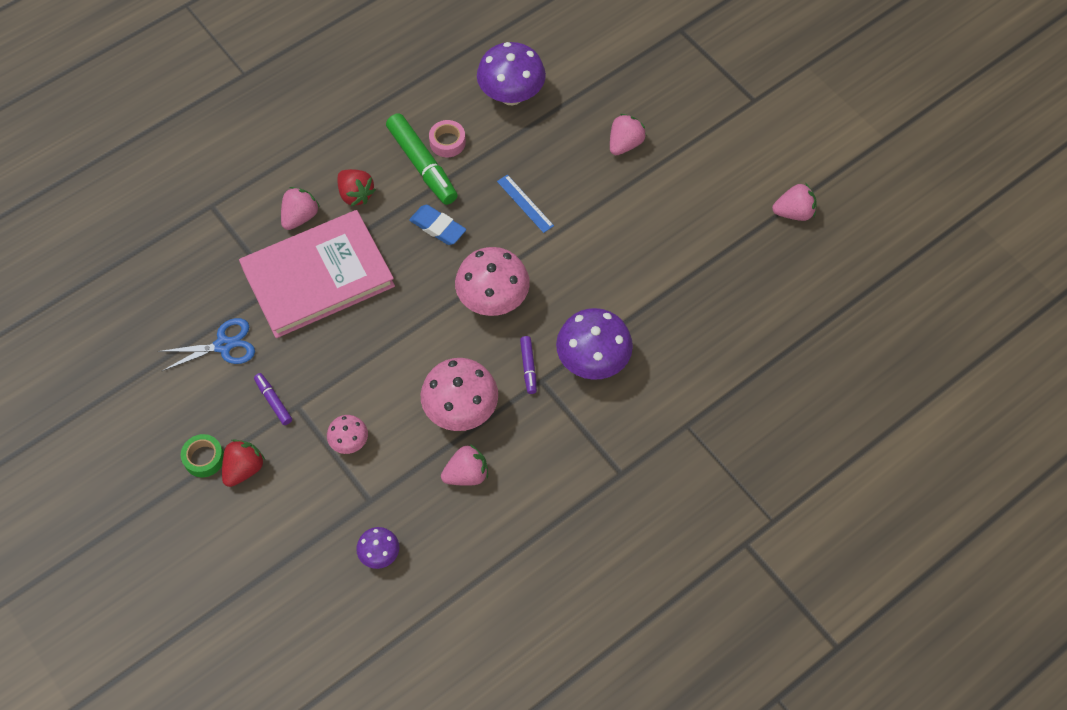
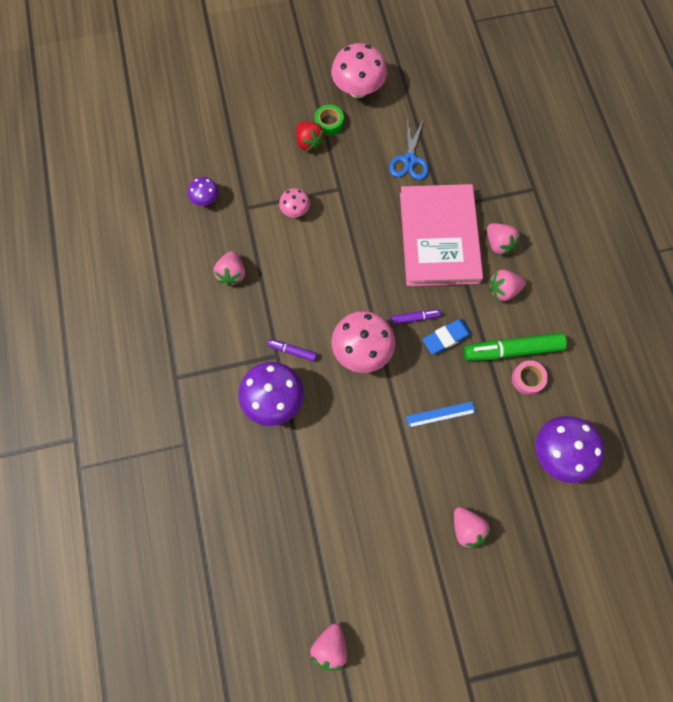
camera: 115 degrees right, 10 degrees up
(273, 401) = (350, 176): purple marker -> purple marker (415, 318)
(356, 194) = (503, 290): red strawberry -> pink strawberry
(461, 410) = (282, 290): pink mushroom -> pink mushroom (358, 90)

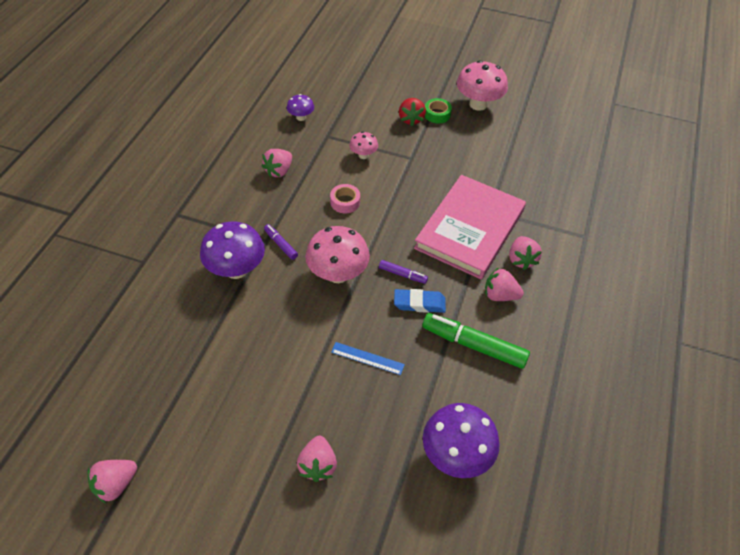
camera: 30 degrees right, 20 degrees down
(409, 160) = (485, 166): blue scissors -> none
(527, 379) = (471, 376): pink tape -> pink tape (345, 202)

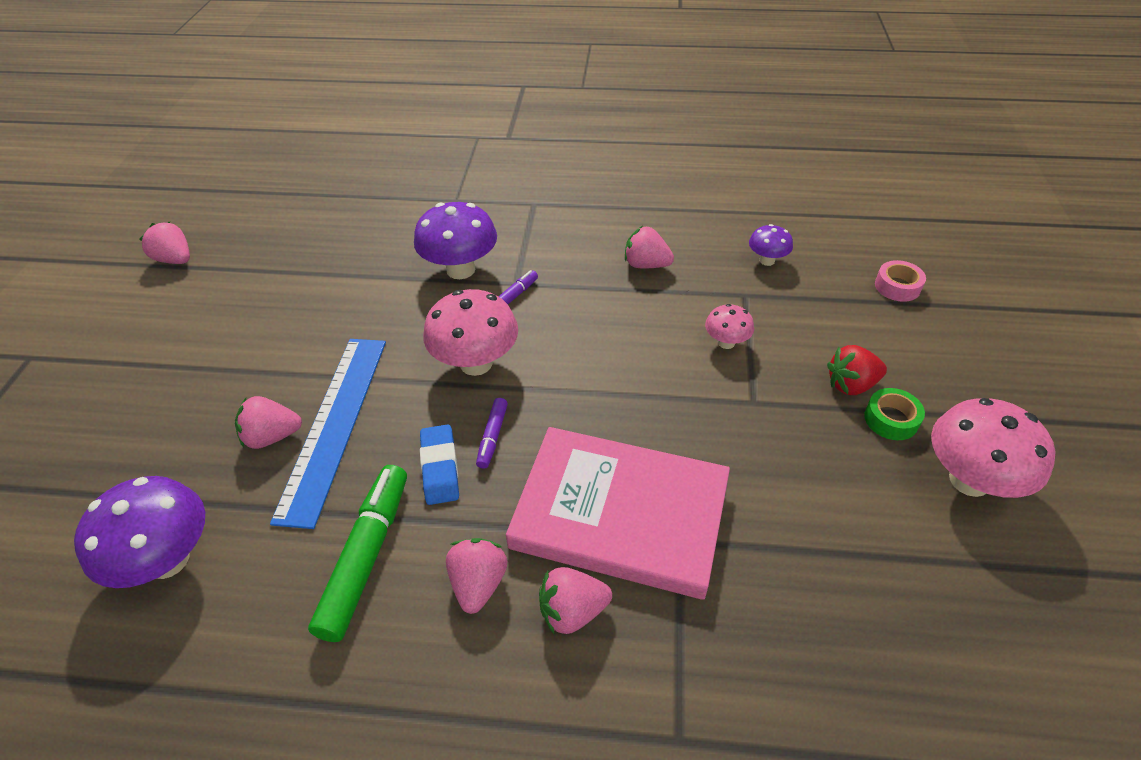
camera: 80 degrees right, 5 degrees down
(318, 465) = (174, 407): pink strawberry -> pink strawberry (272, 436)
(345, 202) = (616, 342): pink tape -> pink tape (897, 286)
(367, 358) = (334, 424): blue ruler -> blue ruler, size x2.21

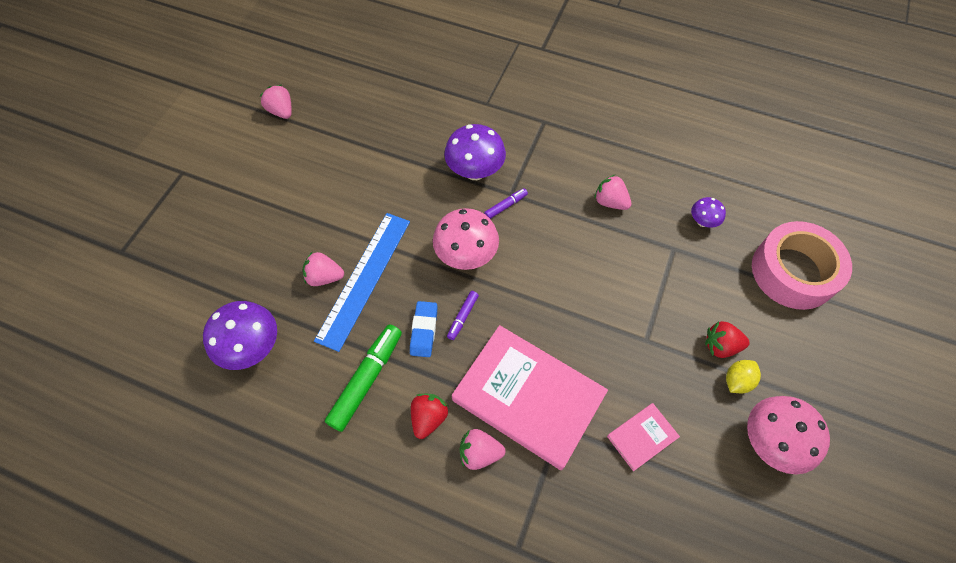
camera: 15 degrees right, 15 degrees up
(478, 583) = (429, 418): pink strawberry -> red strawberry
(726, 342) = (645, 286): pink mushroom -> none
(799, 521) = (642, 437): none -> pink book
(891, 419) = (737, 381): green tape -> yellow lemon
(897, 286) = (793, 272): pink tape -> pink tape, size x2.44

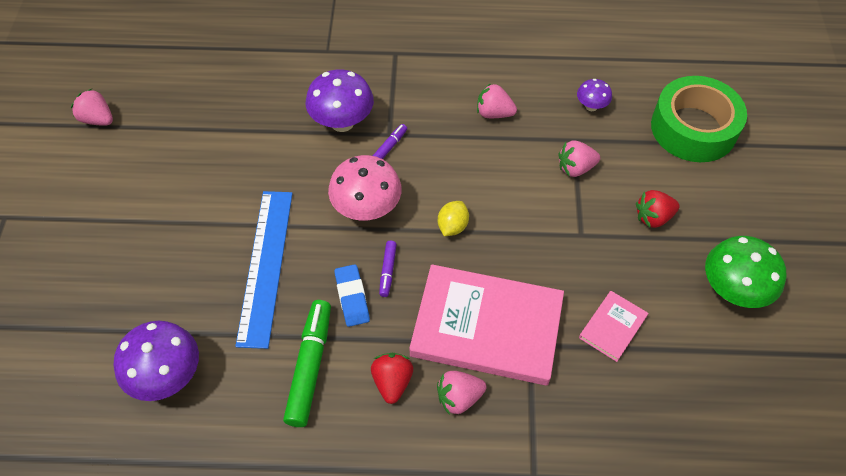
camera: 20 degrees left, 5 degrees down
(324, 277) = (220, 278): pink strawberry -> pink strawberry (575, 168)
(737, 381) = (681, 245): yellow lemon -> yellow lemon (452, 226)
(770, 442) = (732, 290): pink mushroom -> green mushroom
(793, 272) = (693, 128): pink tape -> green tape

